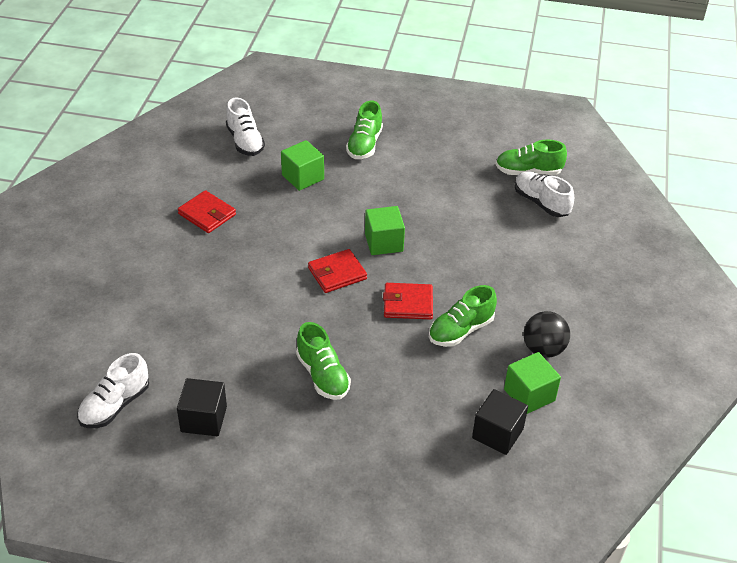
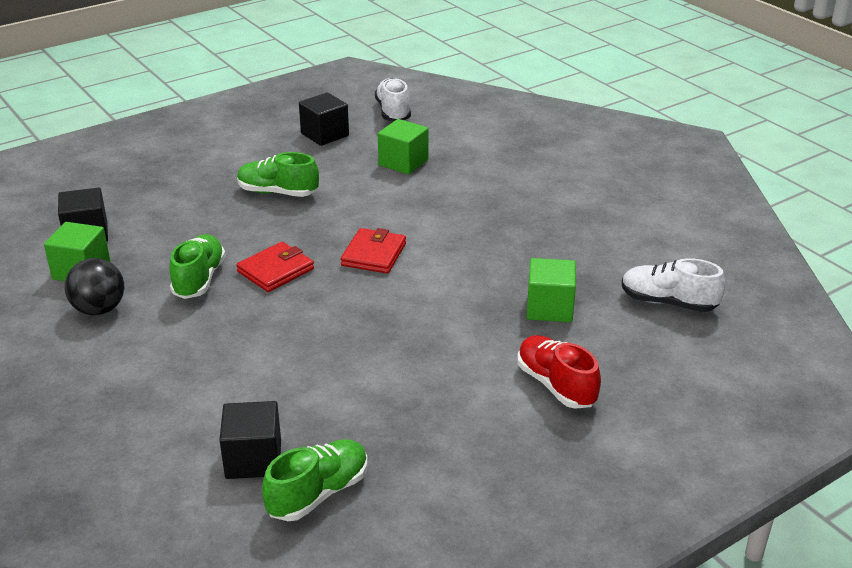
camera: 135 degrees right, 10 degrees down
(207, 214) = (562, 227): red wallet -> none
(364, 145) = (556, 385): green shoe -> red shoe
(384, 242) = (372, 302): green cube -> green cube (403, 162)
(541, 203) = (253, 459): white shoe -> black cube

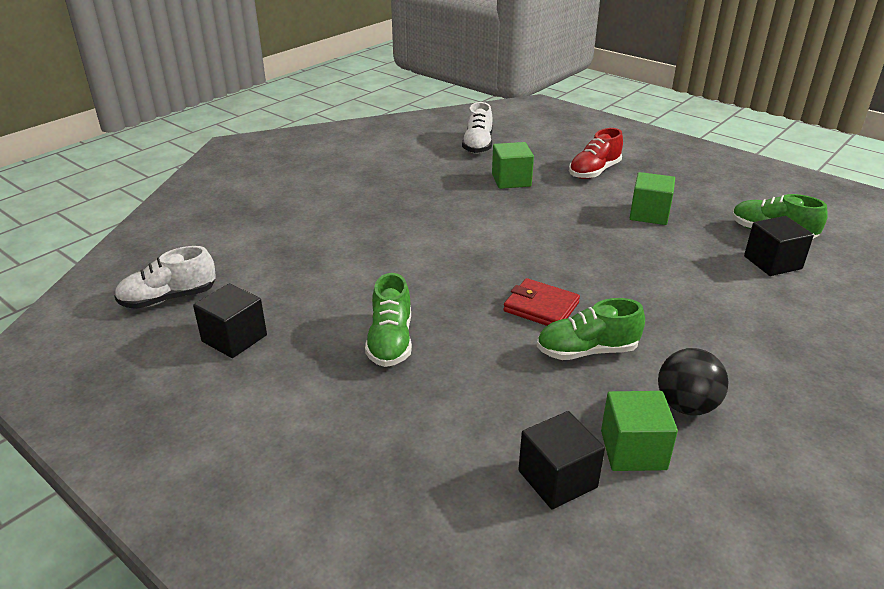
camera: 105 degrees left, 0 degrees up
(374, 254) = (483, 260): red wallet -> none
(403, 162) = (299, 272): green cube -> green cube (649, 214)

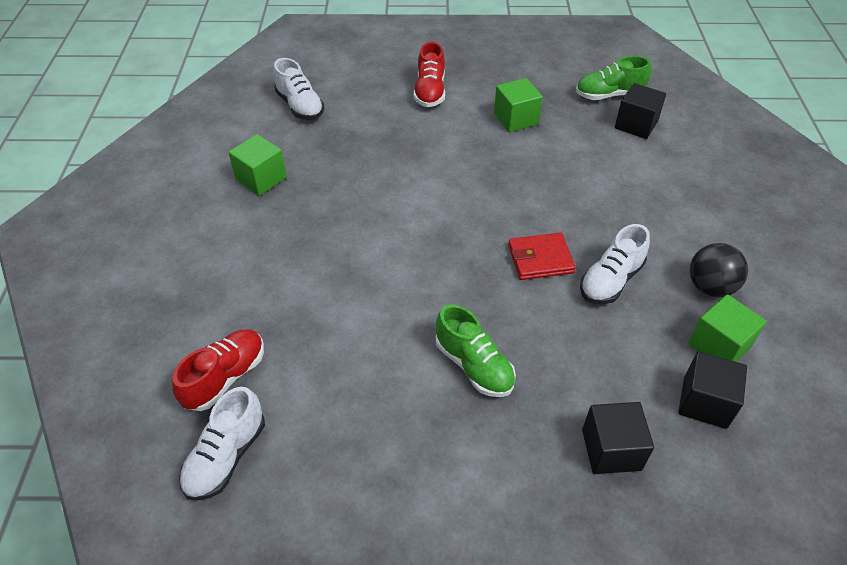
camera: 40 degrees left, 15 degrees up
(225, 260) = (225, 377): none -> red shoe
(234, 338) = (345, 454): black cube -> black cube (611, 450)
(511, 180) = (375, 135): green cube -> green cube (261, 178)
(587, 351) = (610, 280): green shoe -> white shoe

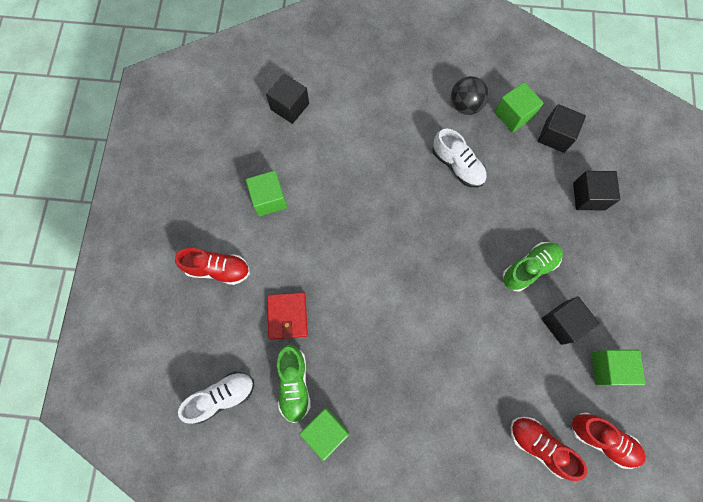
camera: 85 degrees left, 25 degrees up
(226, 457) = (602, 439): white shoe -> red shoe
(330, 470) = (609, 368): none -> green cube
(396, 408) = (562, 323): none -> black cube
(540, 259) = (435, 208): red wallet -> red wallet (287, 316)
(609, 95) = (246, 117): green shoe -> green shoe (294, 384)

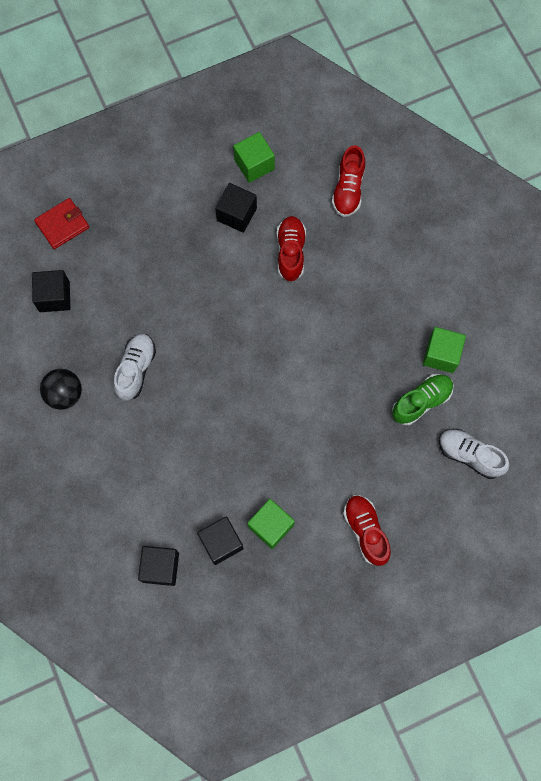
camera: 120 degrees left, 0 degrees up
(287, 316) = (369, 441): red wallet -> red wallet (62, 225)
(513, 115) = (51, 344): green cube -> none
(529, 268) = (203, 261): green shoe -> none
(588, 196) = (103, 242): black cube -> black cube (221, 542)
(602, 439) = (314, 147): red shoe -> red shoe (291, 252)

